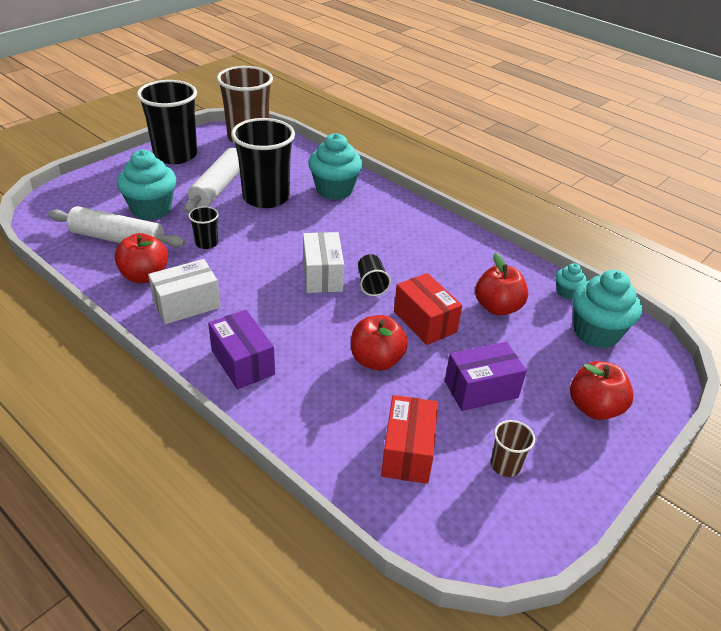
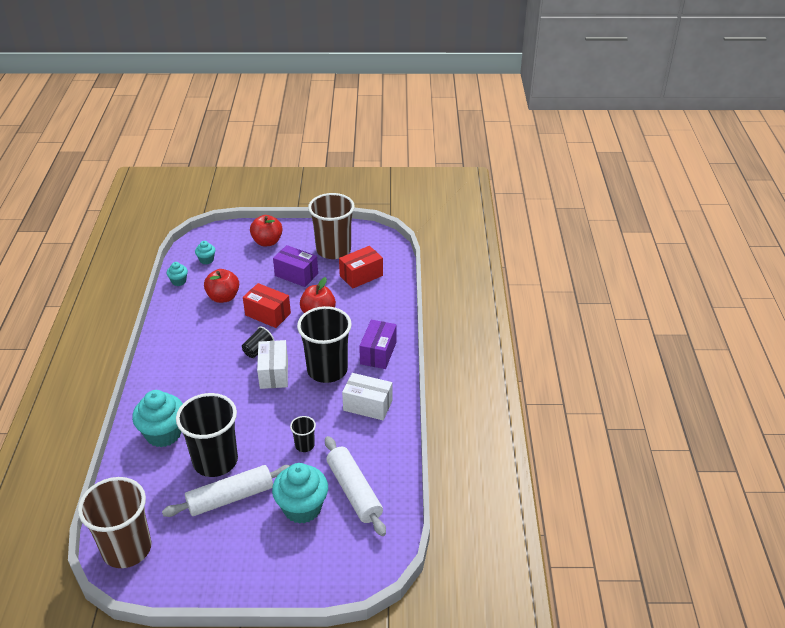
camera: 130 degrees left, 0 degrees up
(145, 276) = (369, 444): red apple -> none
(175, 155) = (210, 570): black cup -> black cup (327, 370)
(322, 275) = (274, 373): white box -> white box turned 45 degrees counterclockwise
(425, 321) = (268, 314): red box -> red box turned 75 degrees counterclockwise
(505, 465) = (333, 250): brown cup -> brown cup, size x2.25
(596, 332) = (206, 260): turquoise cupcake -> turquoise cupcake, size x0.49

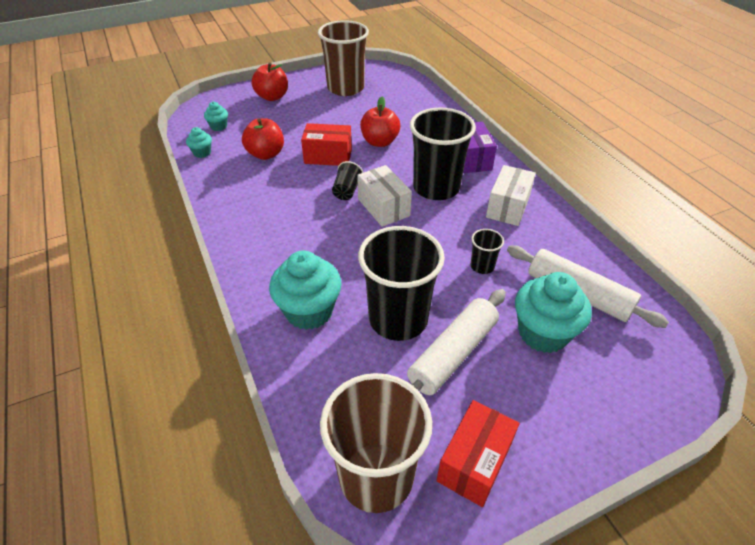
camera: 25 degrees left, 5 degrees up
(296, 275) = (327, 116): purple box -> none
(361, 276) = (392, 101): red box -> red box (474, 462)
(367, 405) = (508, 207): white box -> white box turned 60 degrees counterclockwise

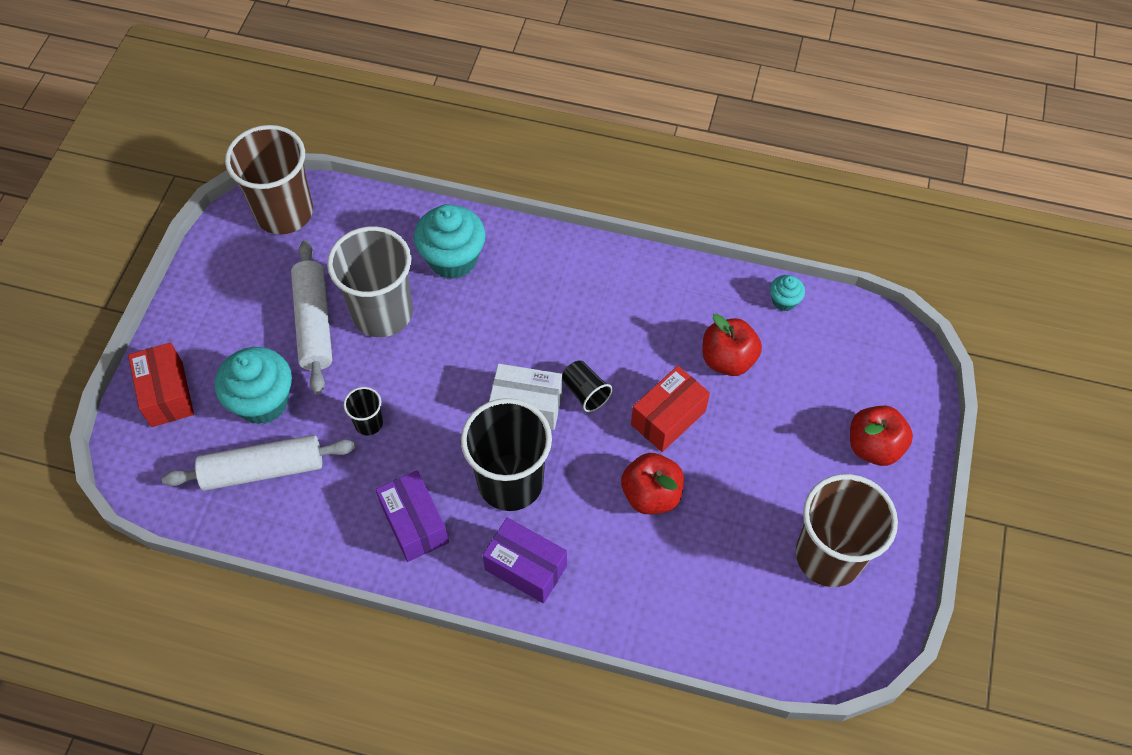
camera: 130 degrees right, 15 degrees up
(219, 126) = (835, 345): turquoise cupcake -> none
(398, 319) = (382, 313): black cup -> grey cup
(474, 462) = (234, 269): red box -> red box (167, 394)
(508, 207) = (414, 524): white box -> purple box

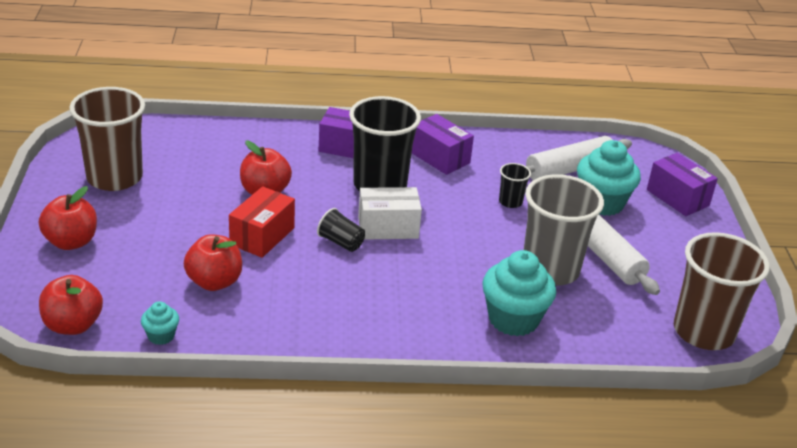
camera: 160 degrees right, 25 degrees down
(167, 394) = (677, 197): red box -> purple box
(864, 329) = (73, 325): none -> red apple

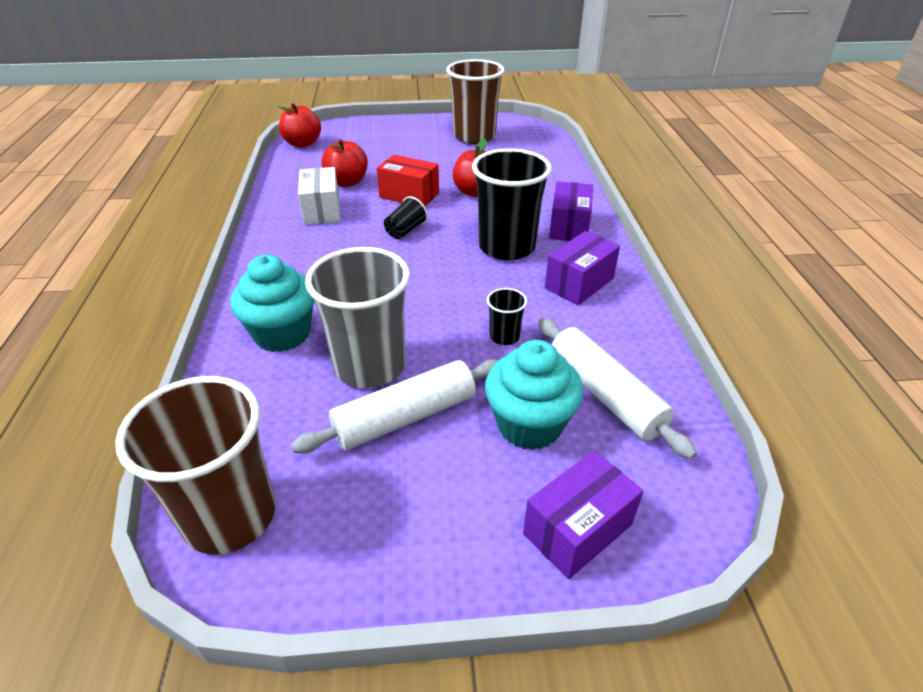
camera: 90 degrees right, 5 degrees up
(71, 242) = (392, 133): red apple -> none
(161, 336) = (287, 170): turquoise cupcake -> none
(388, 227) = (433, 254): white box -> white box (322, 210)

